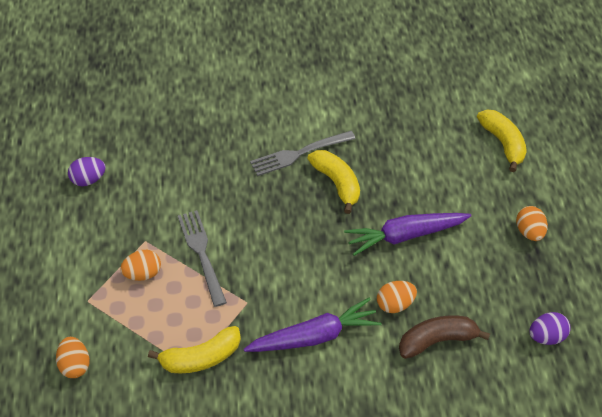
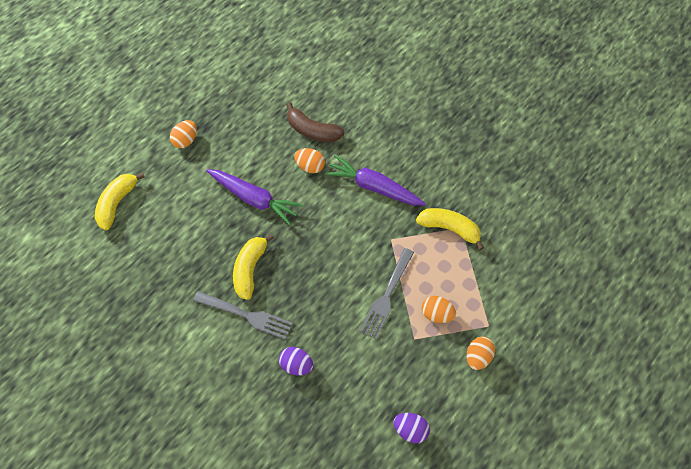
camera: 135 degrees left, 10 degrees up
(75, 365) = (528, 287): orange egg -> orange egg (478, 357)
(546, 337) = (256, 87): purple egg -> purple egg (296, 365)

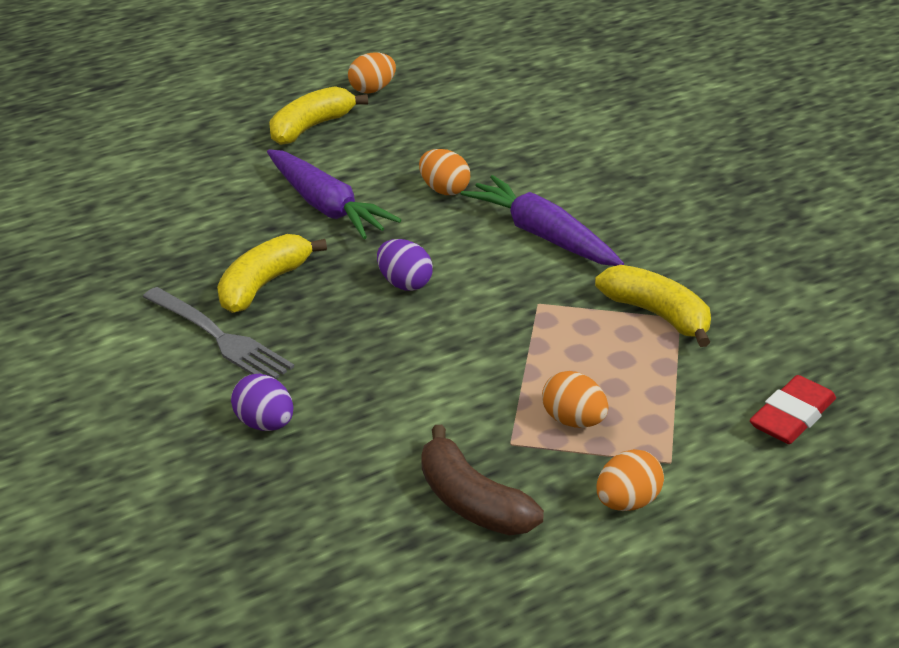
camera: 20 degrees right, 25 degrees down
(117, 203) = (105, 167): yellow banana -> yellow banana (311, 127)
(185, 140) = (259, 124): orange egg -> orange egg (372, 89)
(312, 130) = (472, 152): brown banana -> brown banana (472, 502)
(387, 296) = (489, 373): grey fork -> none
(410, 430) = (429, 575): purple egg -> purple egg (404, 283)
(531, 279) = (792, 416): none -> red eraser

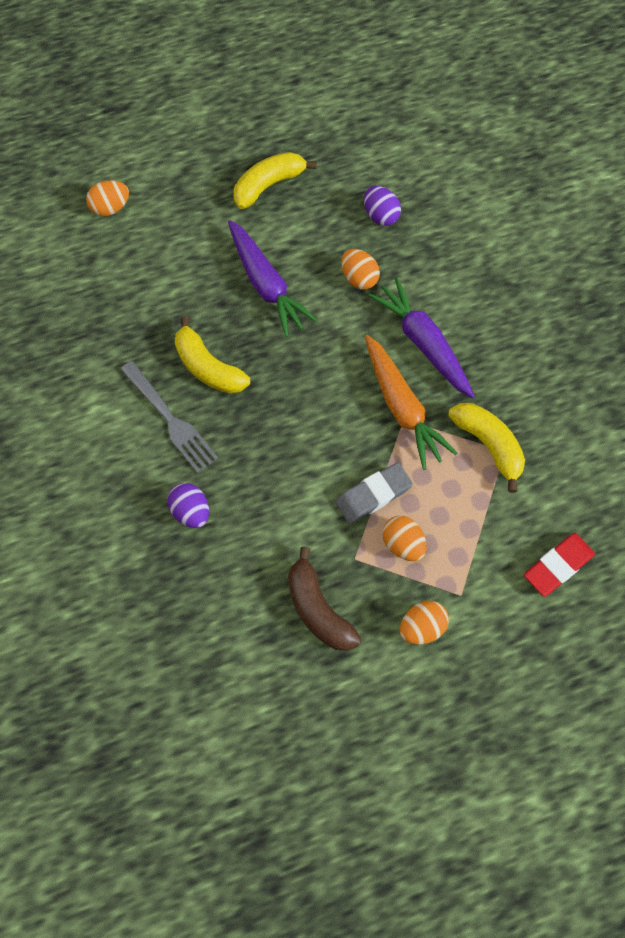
camera: 10 degrees right, 30 degrees up
(263, 284) = (208, 367): yellow banana -> yellow banana turned 90 degrees counterclockwise
(372, 89) = (324, 143): orange egg -> orange egg (110, 208)
(404, 283) = (310, 382): purple egg -> purple egg (380, 216)
(518, 378) = (373, 495): none -> grey eraser
(532, 293) = (402, 407): none -> orange carrot

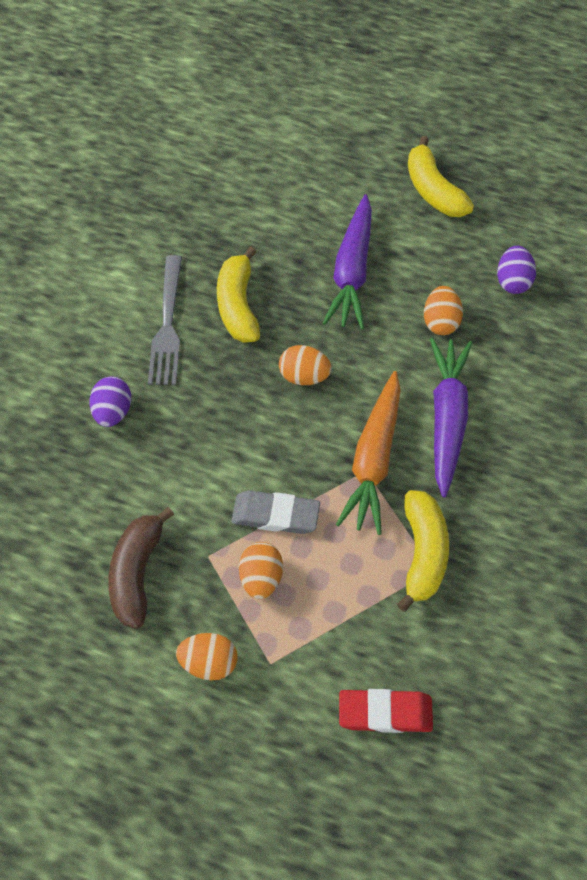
camera: 40 degrees right, 5 degrees down
(110, 208) = (281, 124): orange egg -> orange egg (304, 376)
(268, 185) = (433, 190): yellow banana -> yellow banana turned 120 degrees counterclockwise

